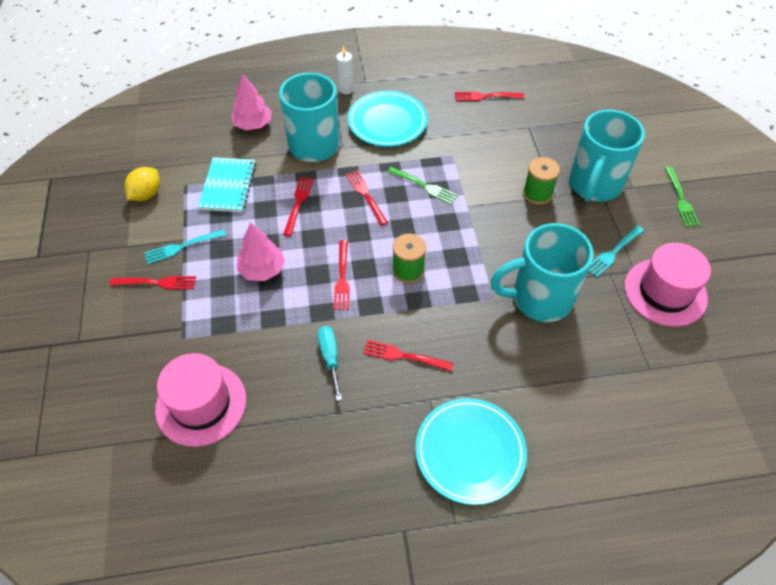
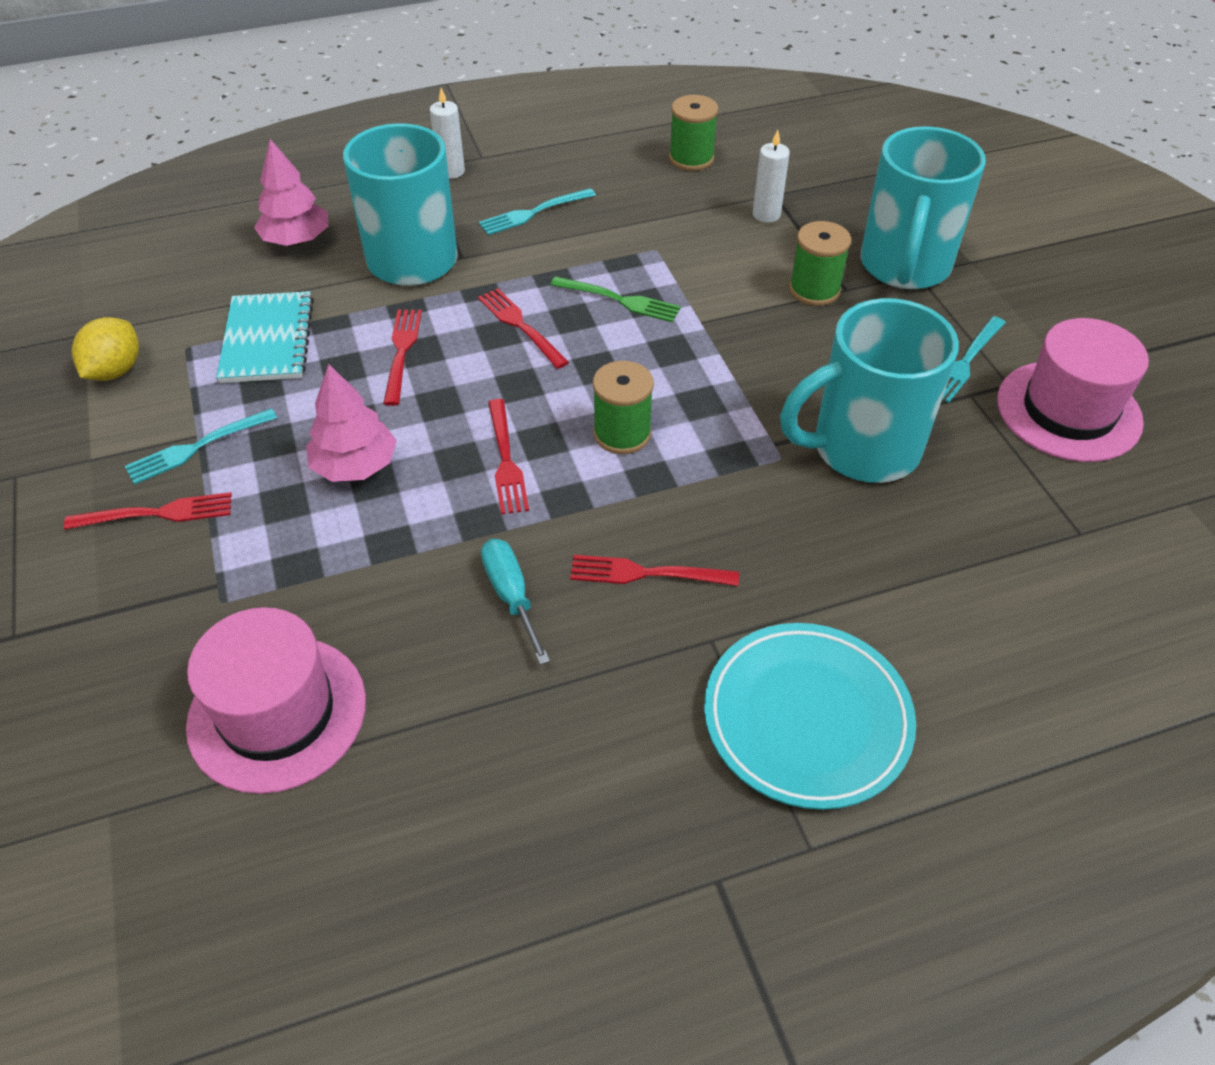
camera: 10 degrees left, 5 degrees down
(387, 122) = (533, 213): turquoise plate -> turquoise fork
(486, 96) = (691, 158): red fork -> green spool
(521, 140) = (766, 215): none -> white candle
(680, 199) = (1049, 270): green fork -> none

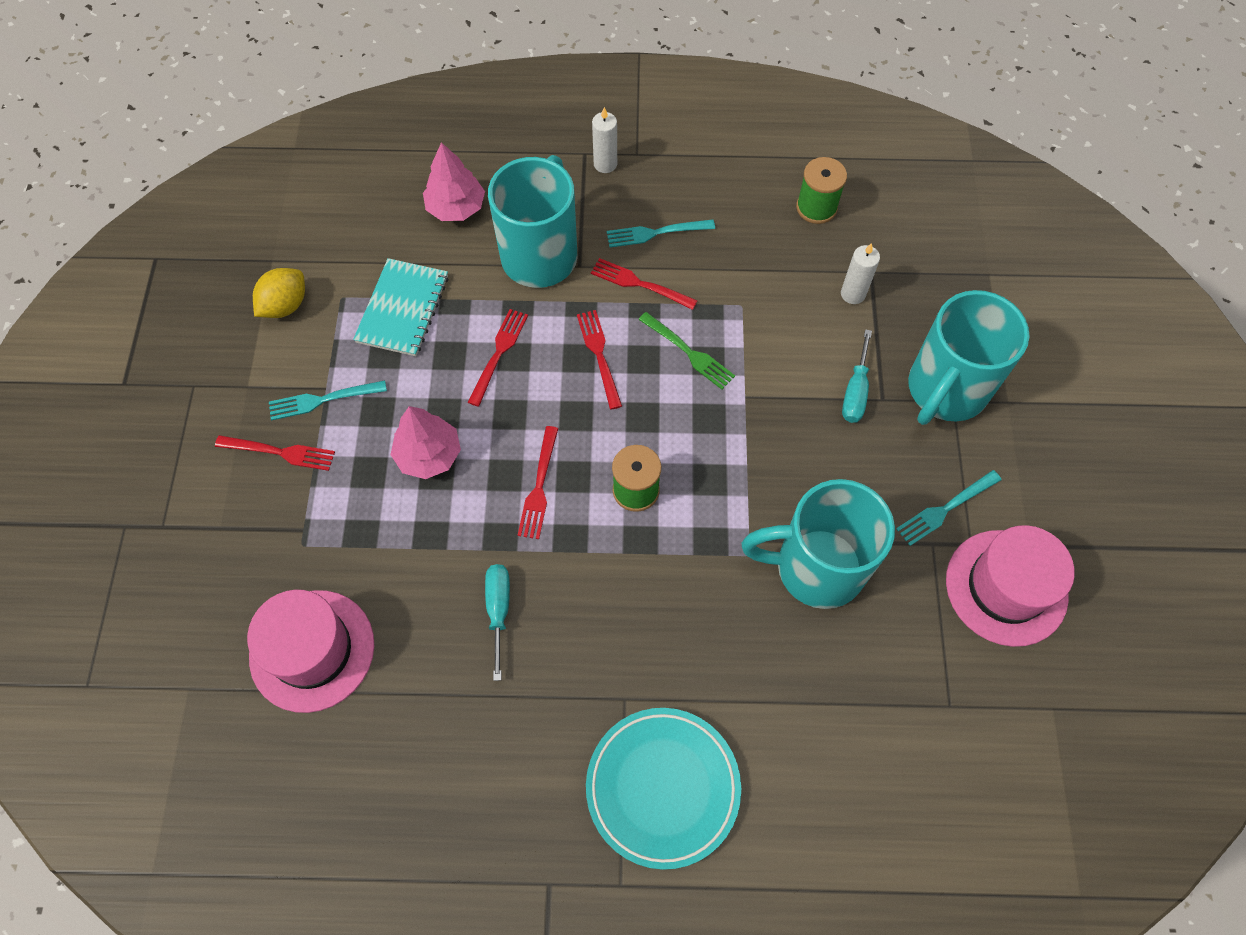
camera: 20 degrees right, 15 degrees up
(647, 573) = (602, 625): red fork -> red fork (639, 284)
(814, 290) = (855, 391): green spool -> turquoise screwdriver

